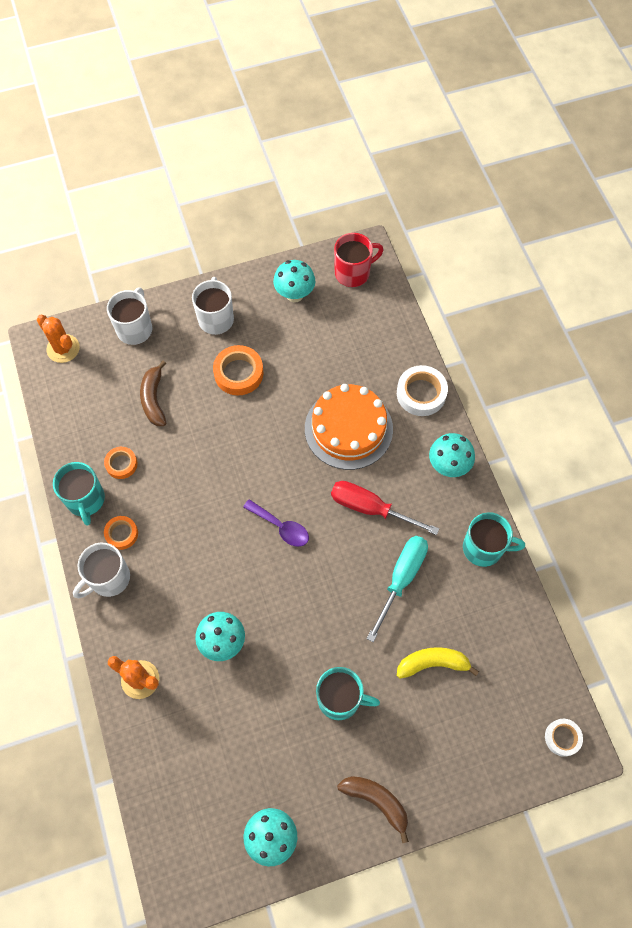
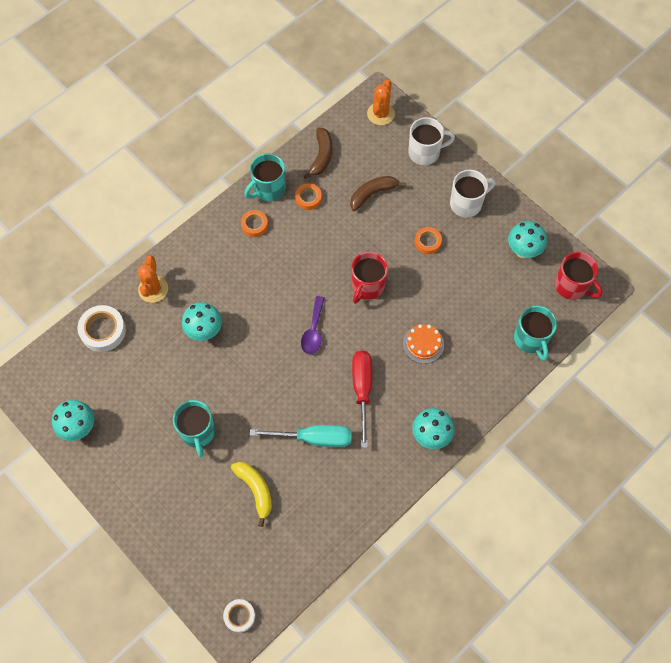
camera: 65 degrees right, 0 degrees up
(108, 578) = (217, 233): white mug -> none
(238, 373) = (427, 242): orange tape -> orange tape, size x0.61
(257, 452) = (367, 286): none -> red mug
(348, 428) = (423, 344): orange cake -> orange cake, size x0.52
(376, 801) = (132, 491): brown banana -> brown banana (321, 156)
(421, 393) = (486, 387): white tape -> white tape (103, 330)
(484, 548) = (371, 493): turquoise mug -> turquoise mug (531, 339)

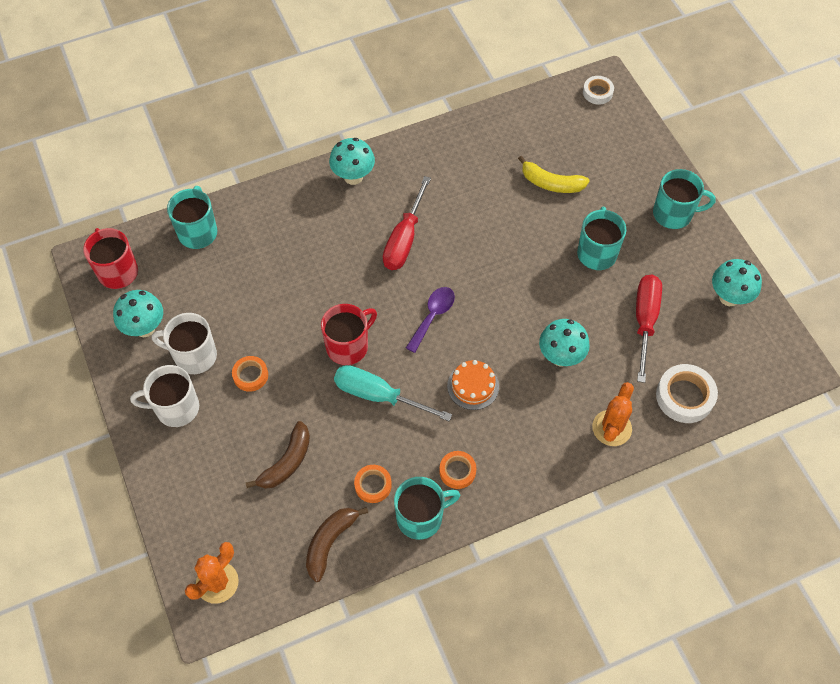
camera: 160 degrees left, 5 degrees down
(139, 495) = (673, 214): none -> turquoise mug
(145, 382) = (644, 321): none -> red screwdriver
(255, 490) = (551, 183): yellow banana -> yellow banana turned 60 degrees counterclockwise
(314, 438) = (474, 210): turquoise screwdriver -> turquoise screwdriver (378, 396)
(372, 194) = (287, 462): brown banana -> brown banana turned 45 degrees counterclockwise
(423, 344) = (316, 263): orange cake -> orange cake (473, 386)
(425, 152) = (188, 499): white mug -> white mug (194, 356)

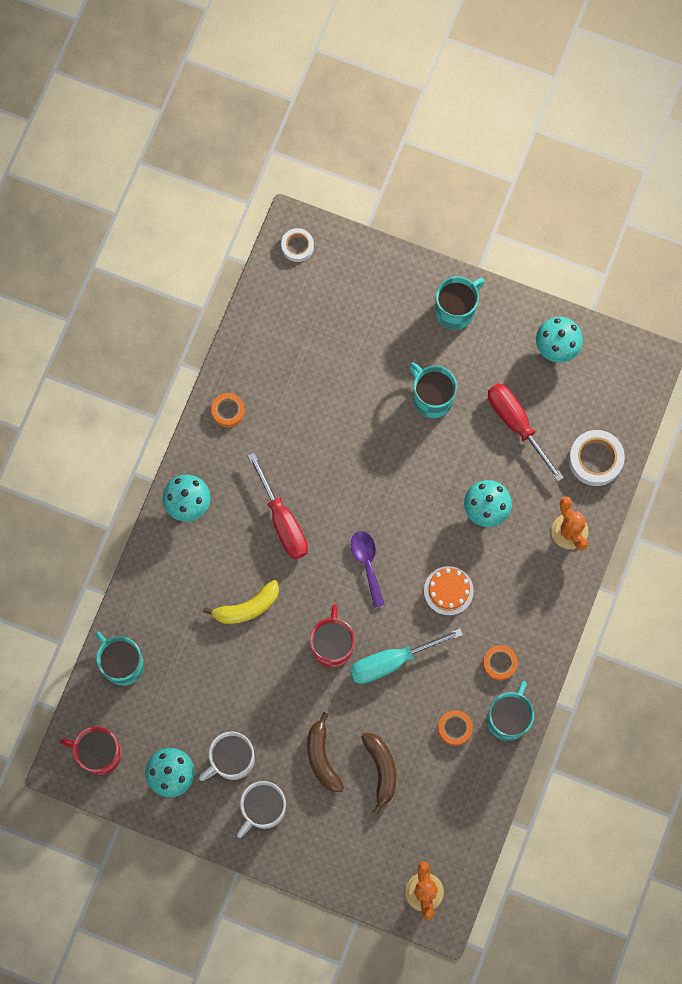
camera: 45 degrees left, 15 degrees up
(250, 375) = (288, 734): orange tape -> orange tape (228, 411)
(330, 542) = (467, 794): brown banana -> brown banana (322, 757)
(551, 183) = (342, 367): yellow banana -> yellow banana (247, 607)

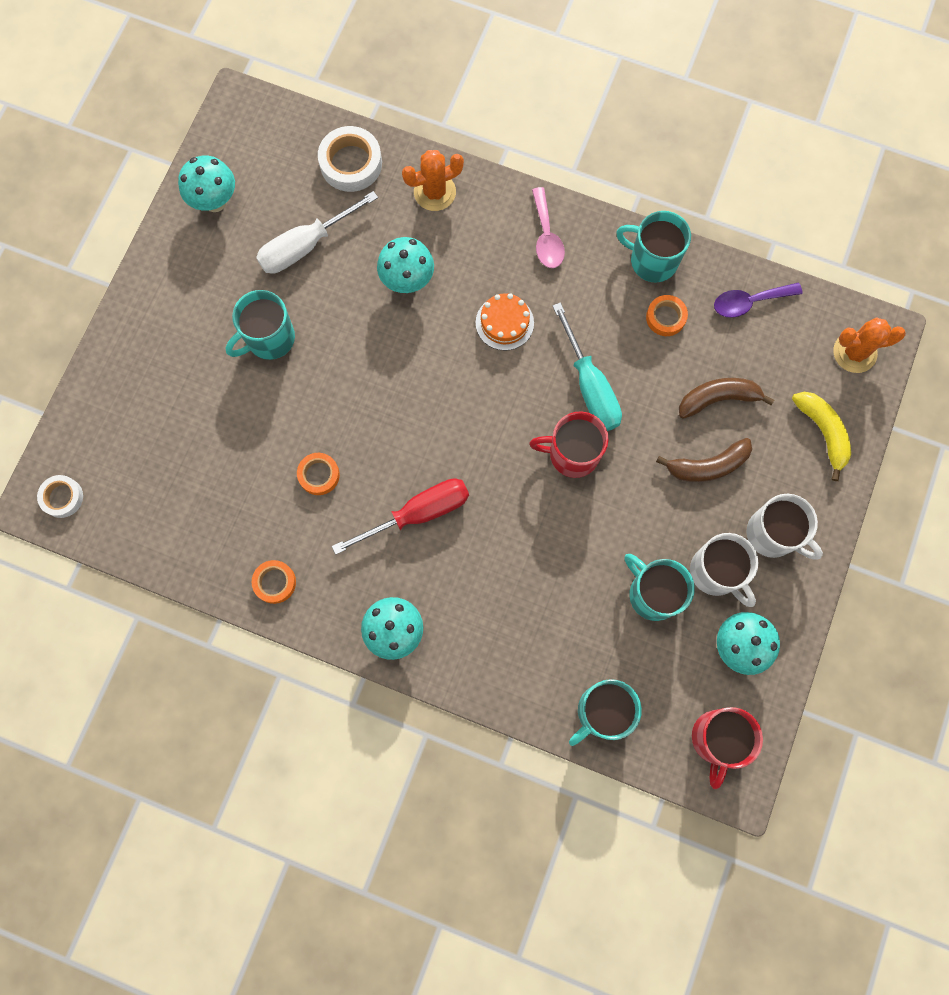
camera: 90 degrees left, 0 degrees up
(247, 607) = (527, 556): yellow banana -> yellow banana (822, 432)
(367, 563) = (472, 414): purple spoon -> purple spoon (749, 302)
(456, 310) = (161, 310): turquoise mug -> turquoise mug (652, 593)
(499, 663) = (589, 268): orange tape -> orange tape (319, 475)
(516, 424) = (306, 245): red screwdriver -> white screwdriver
(529, 627) = (546, 237): none -> pink spoon

